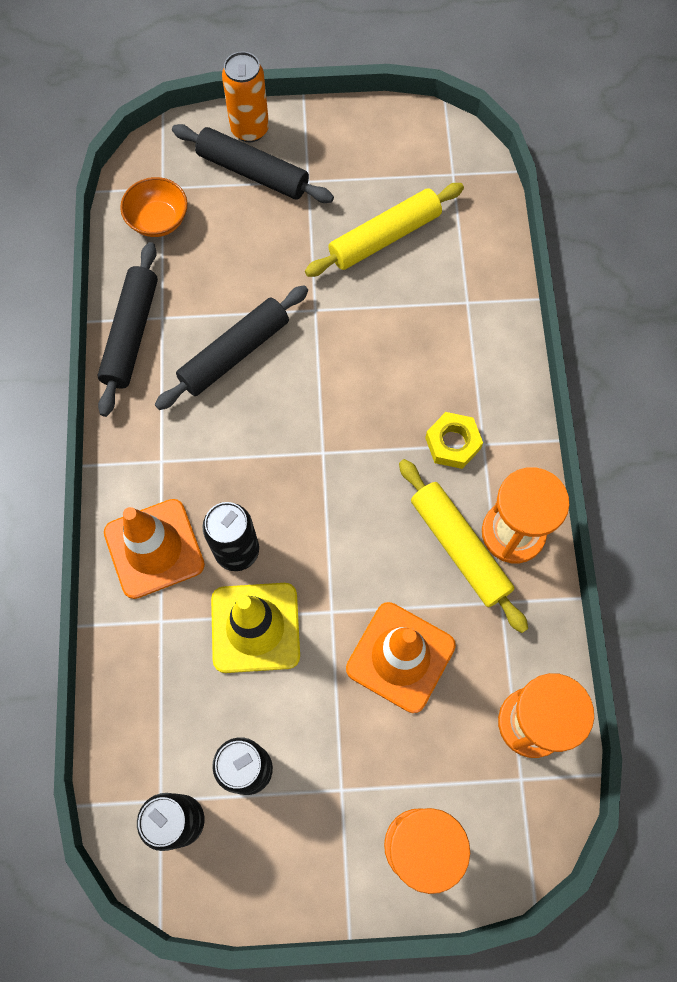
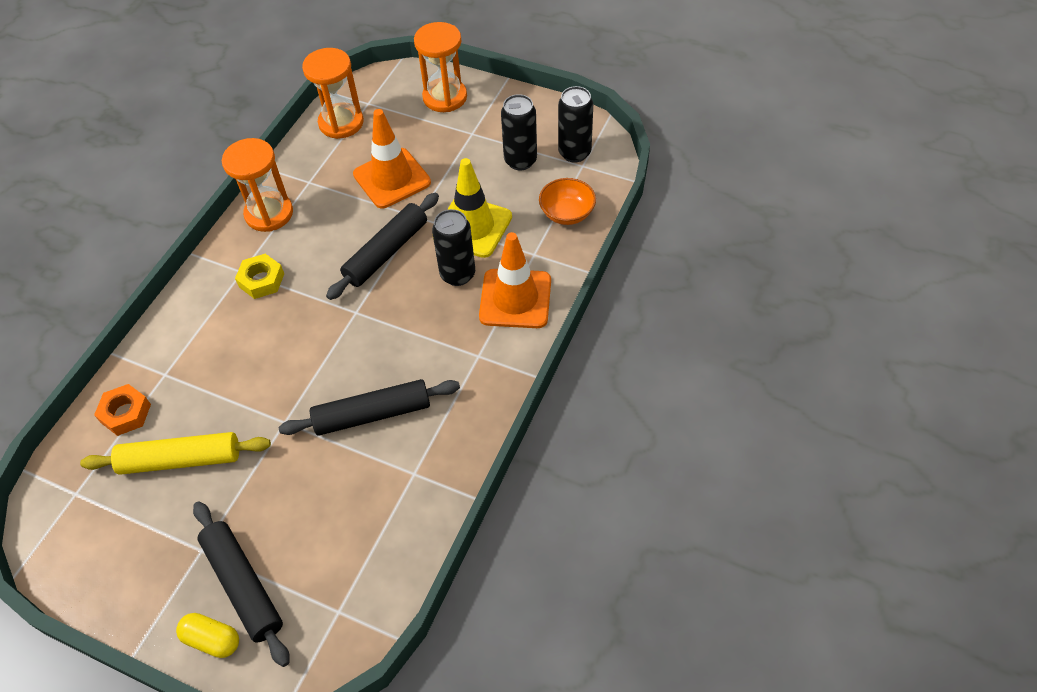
camera: 150 degrees left, 15 degrees down
(131, 334) = (448, 470): black rolling pin -> black rolling pin (386, 252)
(158, 220) = (362, 575): orange bowl -> orange bowl (567, 213)
(250, 129) = (212, 639): orange can -> yellow capsule
(459, 548) = (310, 219): yellow rolling pin -> none
(471, 252) = (125, 413): none -> orange nut

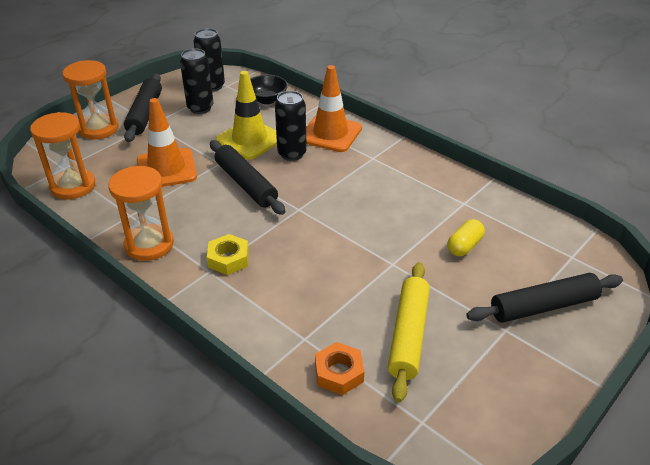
camera: 75 degrees left, 15 degrees down
(212, 639) = (590, 331): yellow capsule -> yellow capsule (464, 246)
(372, 414) = (404, 215): black rolling pin -> black rolling pin (145, 114)
(567, 213) = (267, 99): orange bowl -> black bowl

